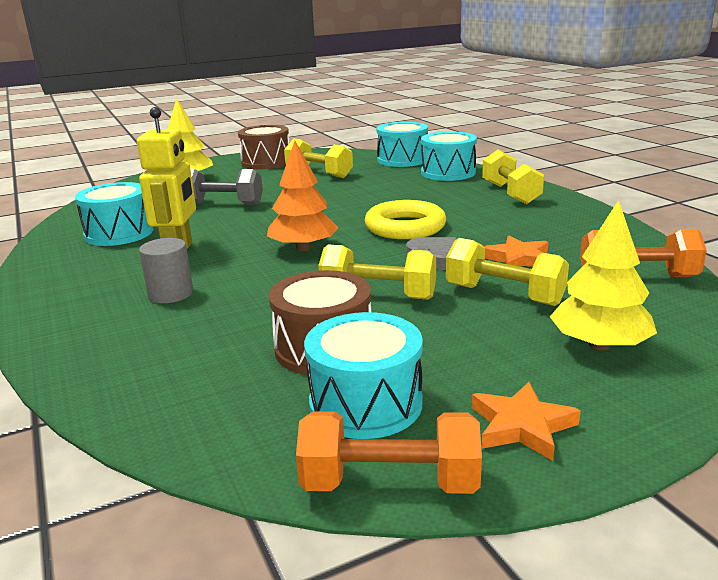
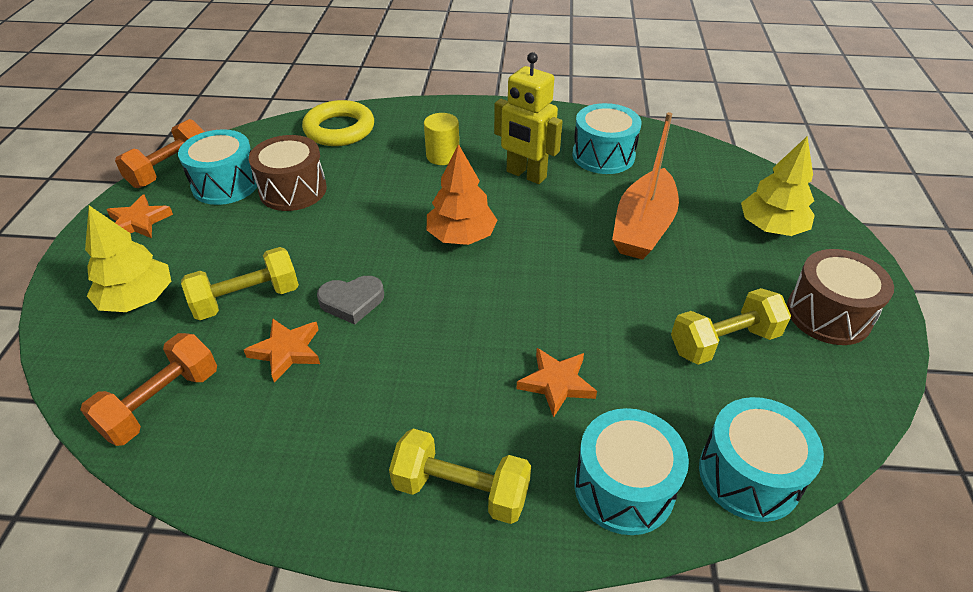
camera: 120 degrees right, 20 degrees up
(170, 294) = (443, 156): grey cylinder -> yellow cylinder
(223, 204) = (643, 227): grey dumbbell -> orange boat
(378, 295) = (328, 238): yellow dumbbell -> none
(405, 227) = (445, 320): yellow ring -> yellow ring (339, 129)
(408, 193) = (556, 383): none -> orange star

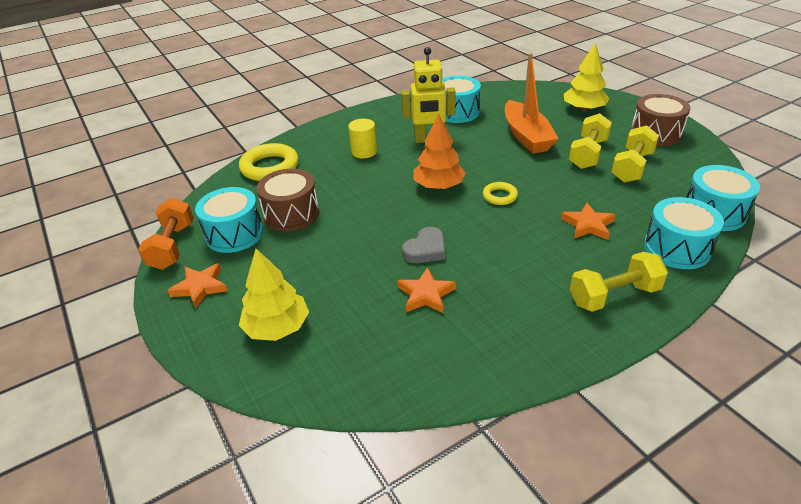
camera: 35 degrees left, 5 degrees down
(161, 403) = (389, 366): orange dumbbell -> none
(247, 299) = (357, 284): yellow dumbbell -> yellow dumbbell (588, 154)
(507, 286) = (500, 196): none -> yellow ring

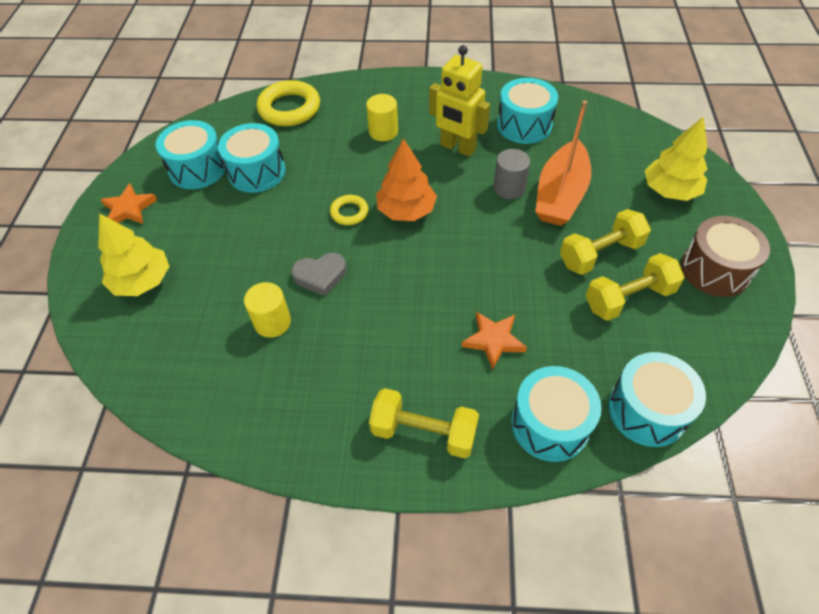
camera: 35 degrees right, 15 degrees up
(172, 246) = (147, 156): orange dumbbell -> none
(291, 214) = (257, 172): brown drum -> turquoise drum
(426, 294) = (272, 322): orange star -> yellow cylinder
(490, 146) = (509, 188): none -> grey cylinder
(500, 196) = (448, 255): yellow ring -> yellow ring (349, 212)

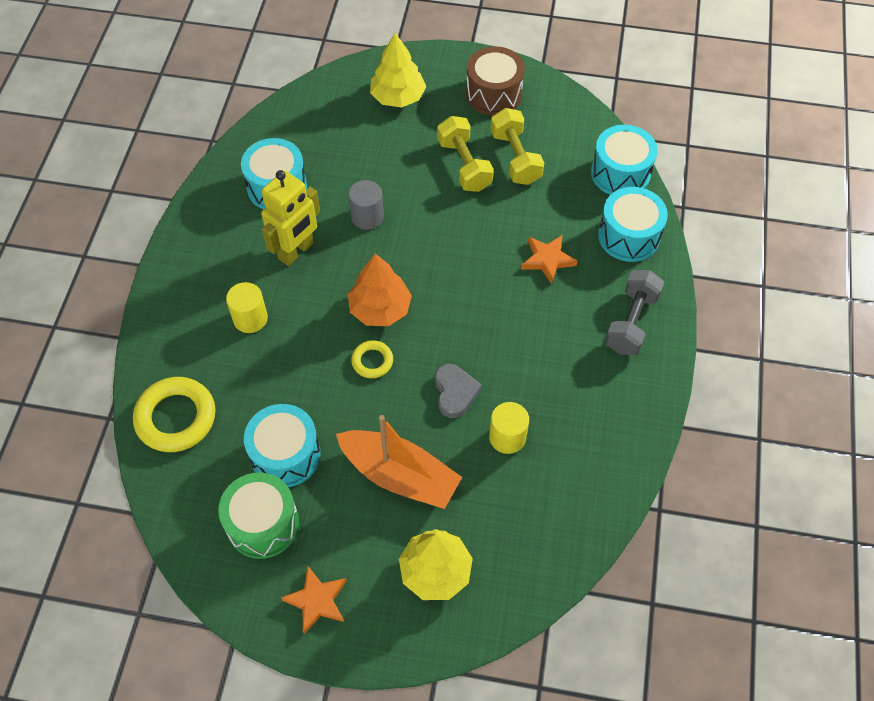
camera: 85 degrees left, 5 degrees up
(197, 168) = (263, 524): turquoise drum -> green drum
(424, 432) = (631, 322): yellow dumbbell -> grey dumbbell
(560, 195) = (385, 178): orange boat -> orange boat (399, 475)

